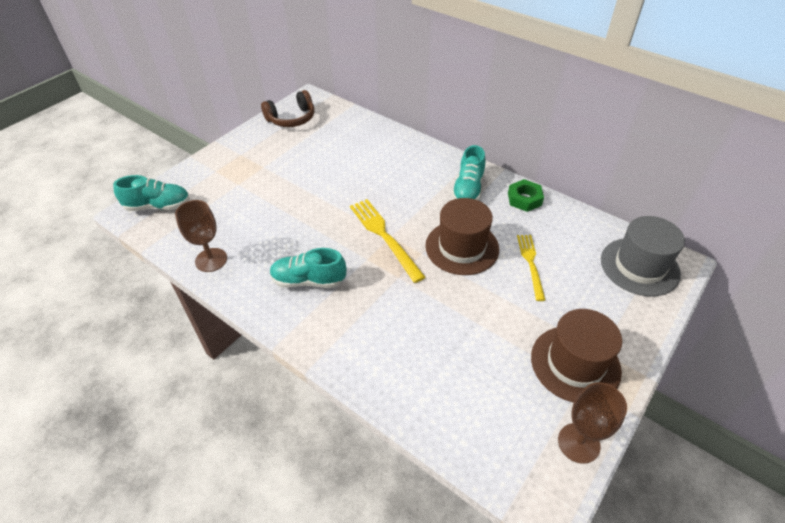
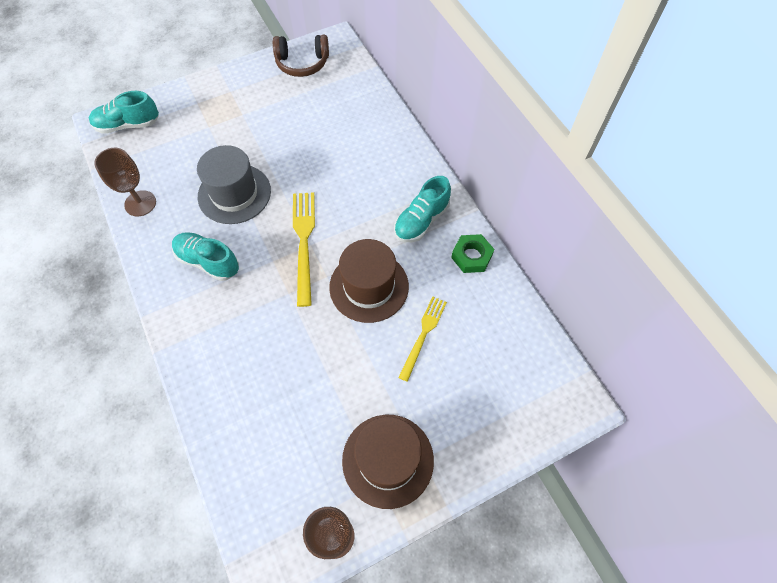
camera: 25 degrees right, 15 degrees up
(158, 206) = (128, 125): turquoise shoe -> turquoise shoe turned 150 degrees clockwise
(639, 266) = (533, 388): grey hat -> grey hat (234, 194)

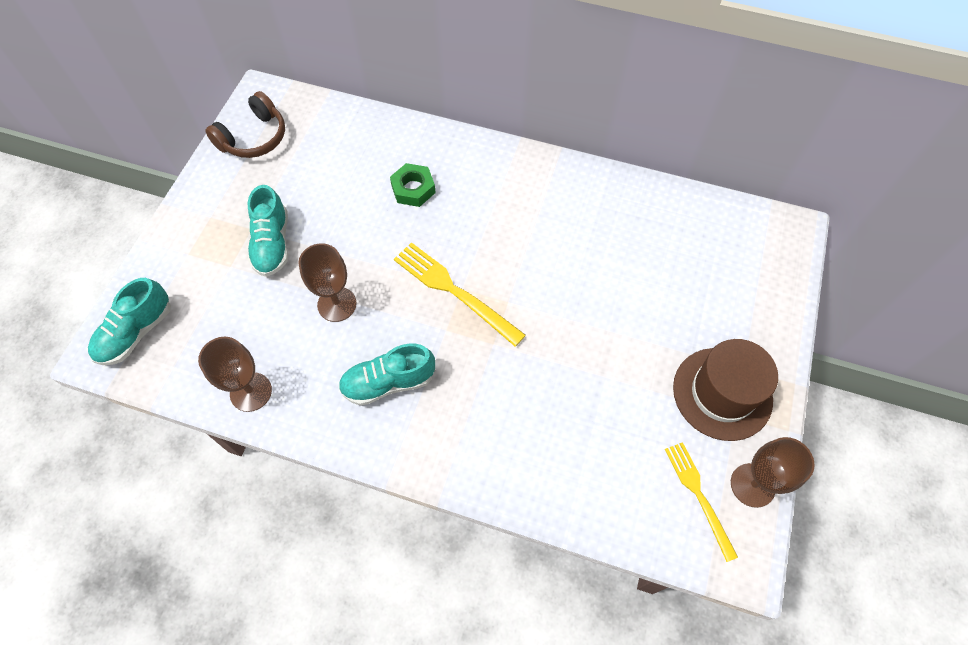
camera: 45 degrees left, 0 degrees up
(234, 194) = (337, 304): grey hat -> brown goblet
(369, 286) = (551, 279): brown hat -> none
(421, 221) = (529, 192): turquoise shoe -> turquoise shoe (272, 244)
(423, 335) = (637, 279): yellow fork -> yellow fork (699, 496)
(471, 256) = (600, 188): green nut -> green nut (413, 189)

